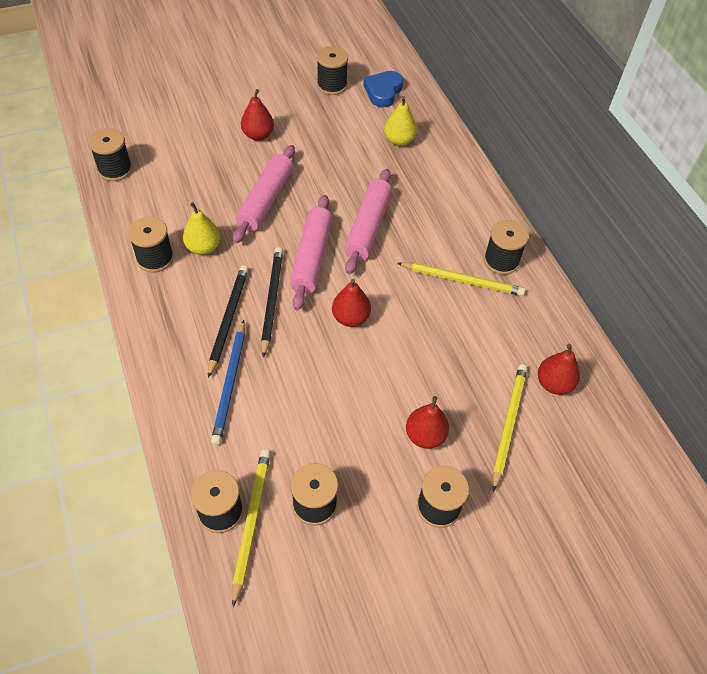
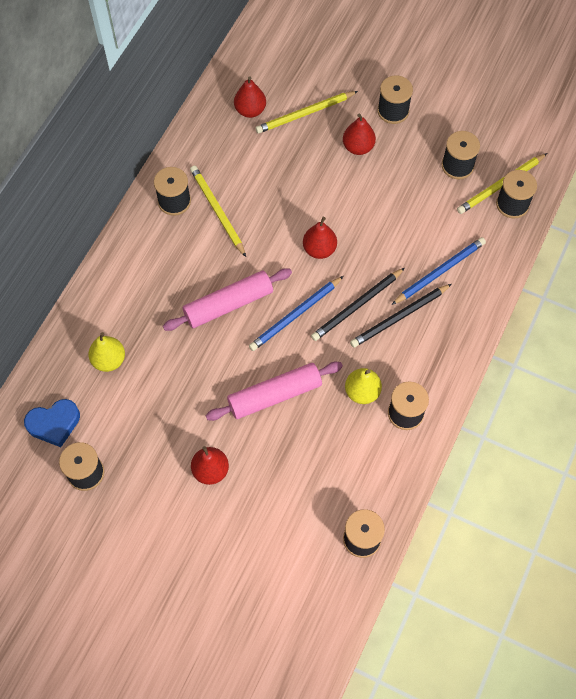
camera: 130 degrees left, 10 degrees up
(311, 257) = (295, 315): pink rolling pin -> blue pencil

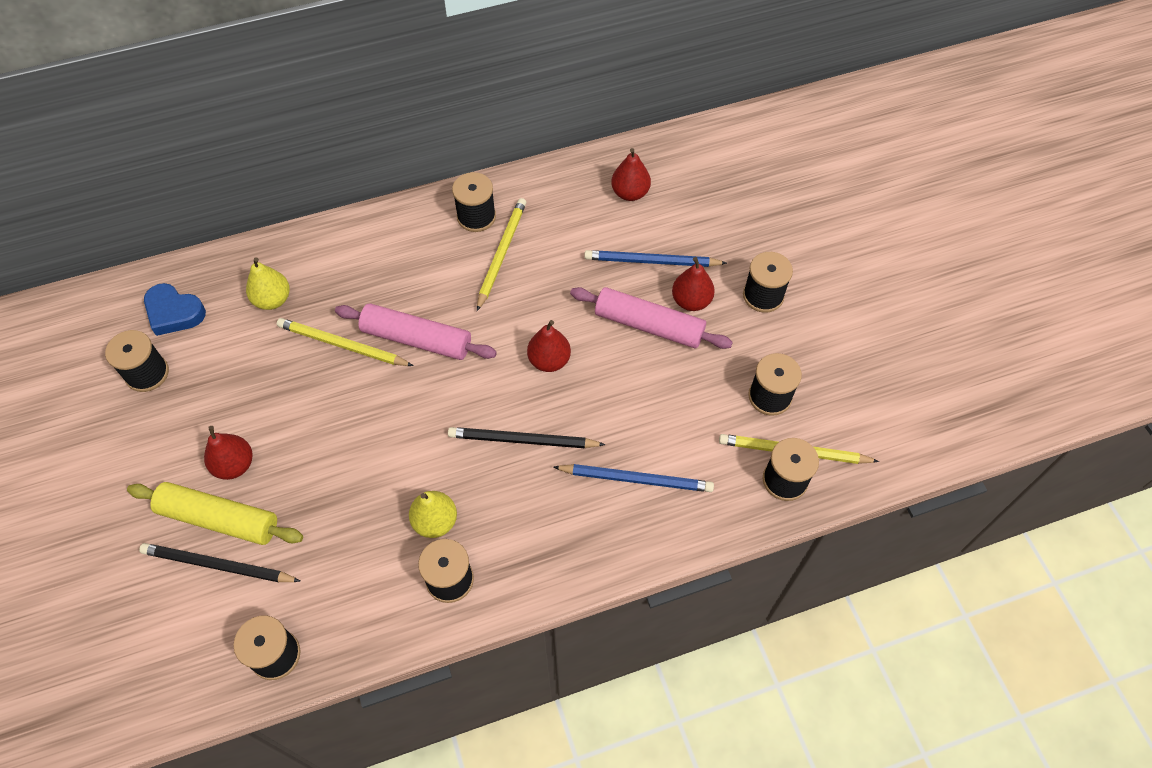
camera: 45 degrees right, 5 degrees down
(240, 506) = (219, 519): none -> yellow rolling pin
(274, 395) = (360, 451): pink rolling pin -> pink rolling pin (649, 325)
(295, 315) = (460, 399): blue pencil -> blue pencil (651, 261)
(305, 114) = (675, 233): yellow pencil -> yellow pencil (342, 345)
(399, 317) = (549, 486): black pencil -> black pencil (218, 565)

